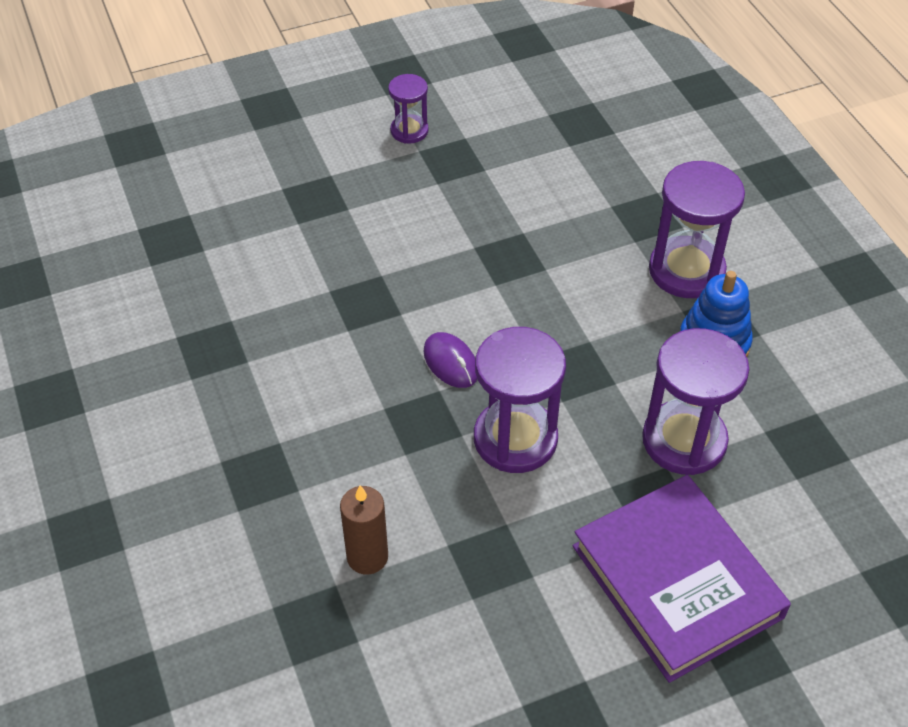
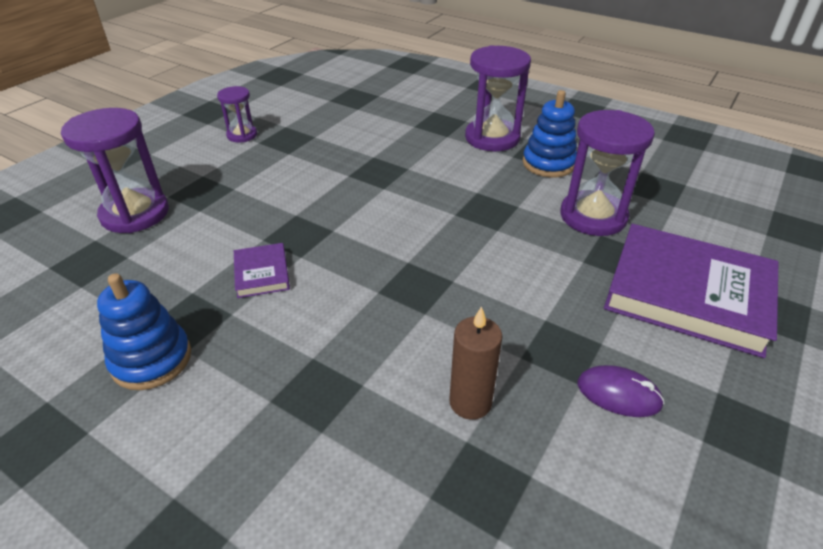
camera: 35 degrees left, 10 degrees down
(161, 372) = (151, 359): none -> blue stacking toy
(301, 331) = (262, 273): none -> purple book
(451, 362) = (399, 242): purple mouse -> purple mouse (618, 394)
(515, 439) = (492, 265): purple hourglass -> purple hourglass (135, 213)

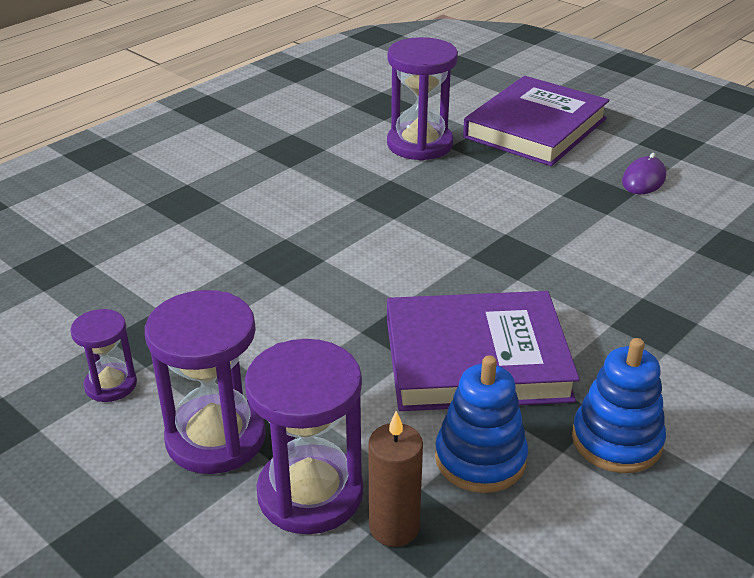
camera: 80 degrees left, 5 degrees down
(262, 273) = (476, 359): purple book -> purple book, size x2.26
(470, 402) = (657, 244): brown candle -> brown candle (394, 527)
(492, 138) = (242, 172): purple hourglass -> purple hourglass (215, 438)
(548, 163) = (315, 149): blue stacking toy -> blue stacking toy (480, 459)

